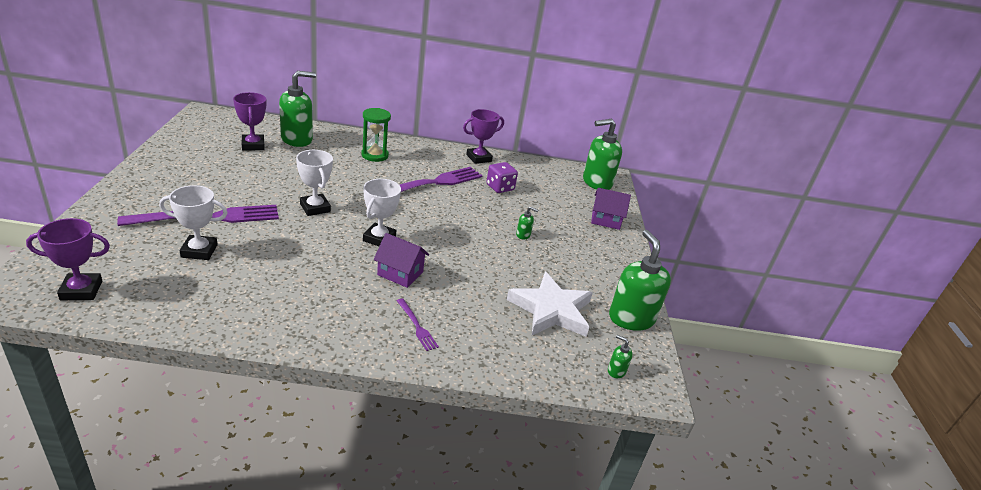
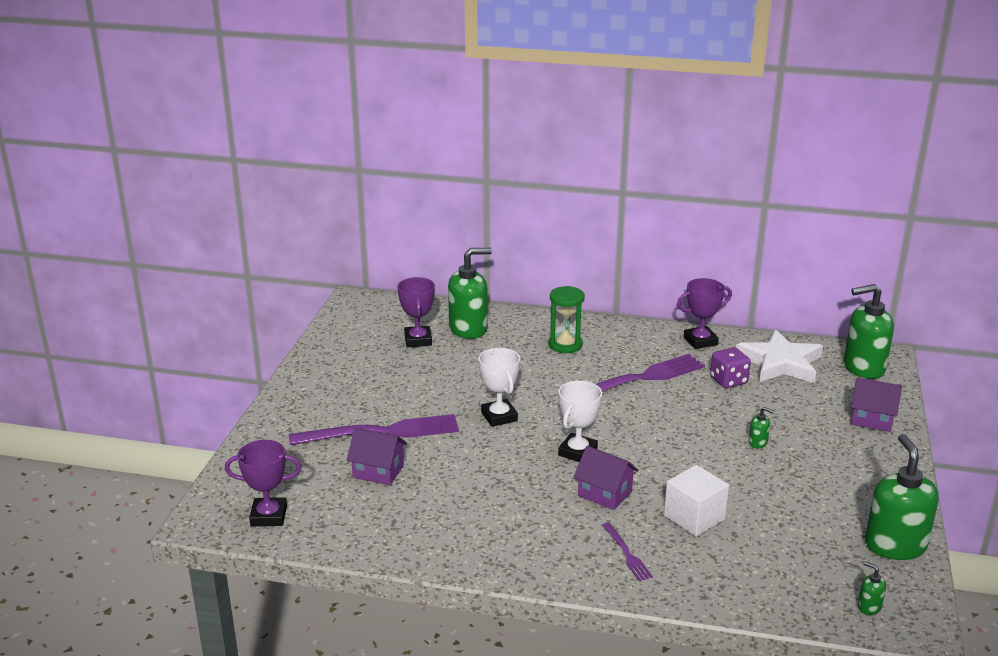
camera: 15 degrees right, 5 degrees down
(199, 251) = (378, 471): white trophy -> purple house
(474, 294) = (694, 517): none -> white cube
(551, 310) = (790, 535): white star -> white star (780, 363)

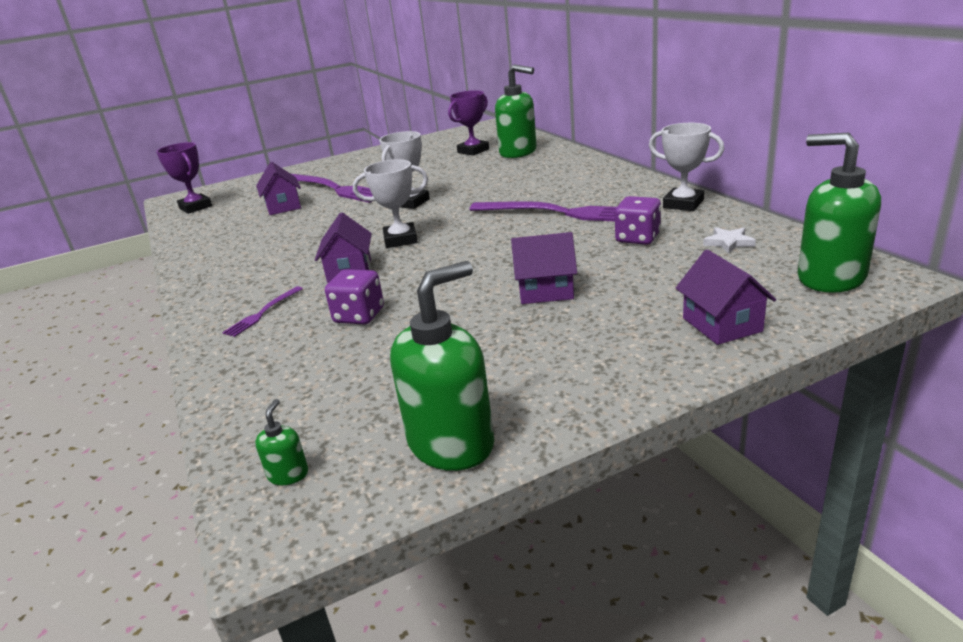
camera: 55 degrees right, 0 degrees up
(565, 345) = (560, 177): green hourglass -> none
(694, 517) = (359, 316): white cube -> purple dice
(700, 341) = (683, 204): purple trophy -> white trophy
(758, 443) = (545, 291): green soap dispenser -> purple house
(780, 363) = (728, 242): white star -> white star, size x0.41

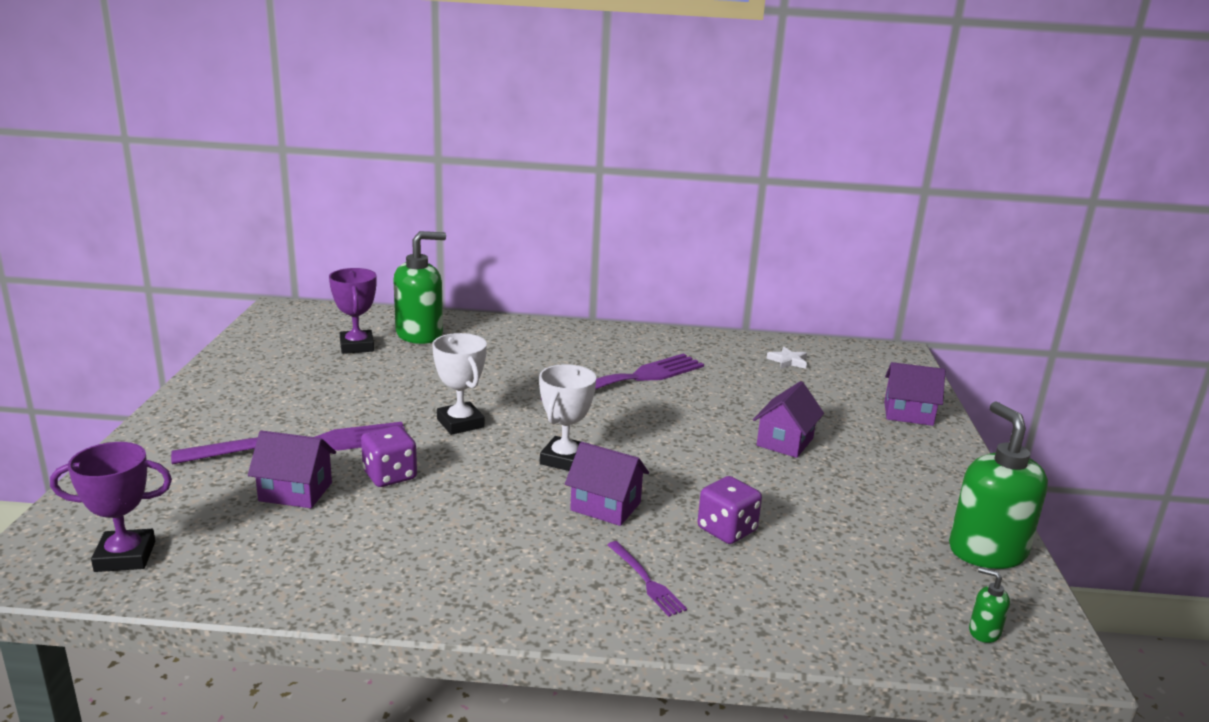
camera: 65 degrees left, 5 degrees down
(637, 238) = (734, 379): purple dice -> purple dice (390, 475)
(683, 204) = (693, 342): white trophy -> none
(830, 278) = (880, 363): green soap dispenser -> none

